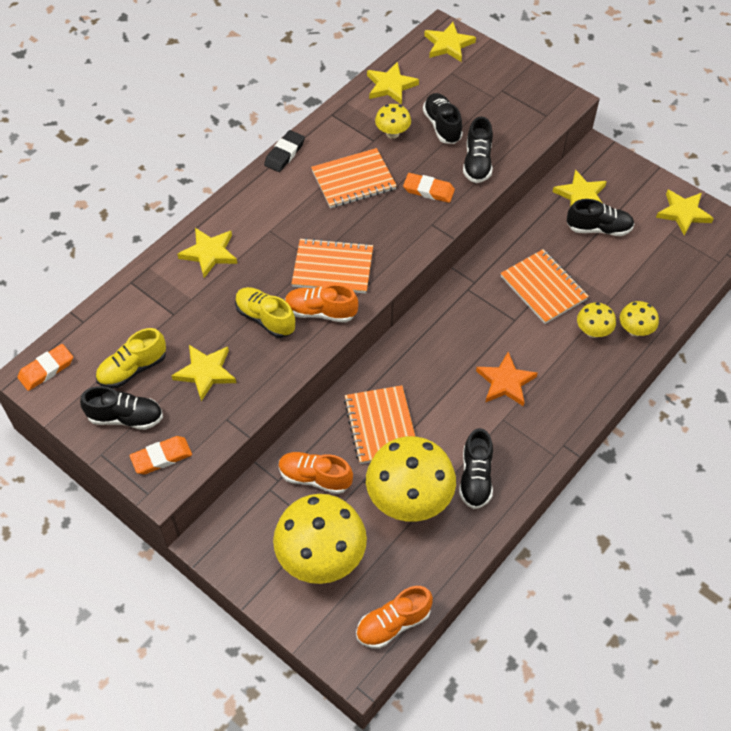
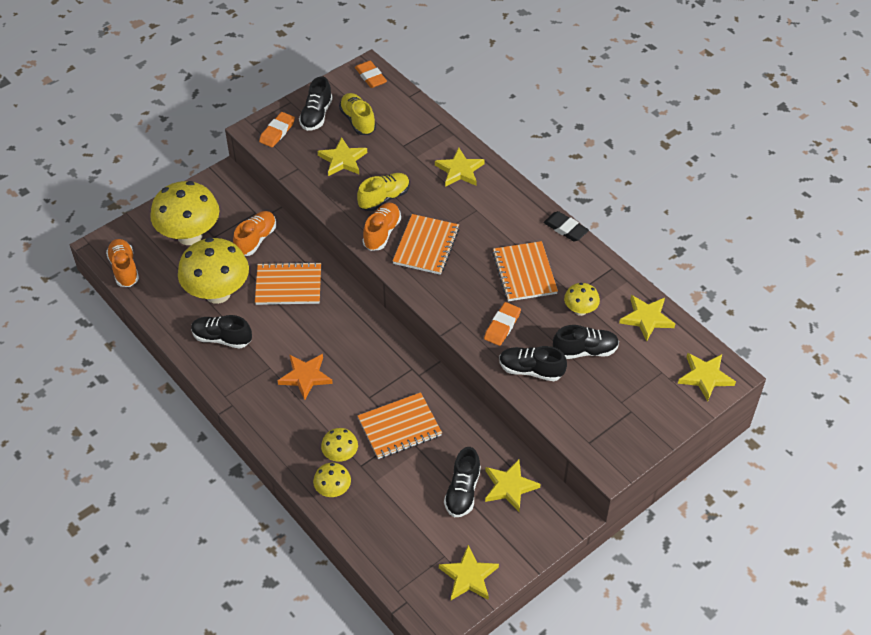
camera: 100 degrees right, 5 degrees down
(161, 457) = (277, 132): orange eraser -> orange eraser turned 45 degrees clockwise

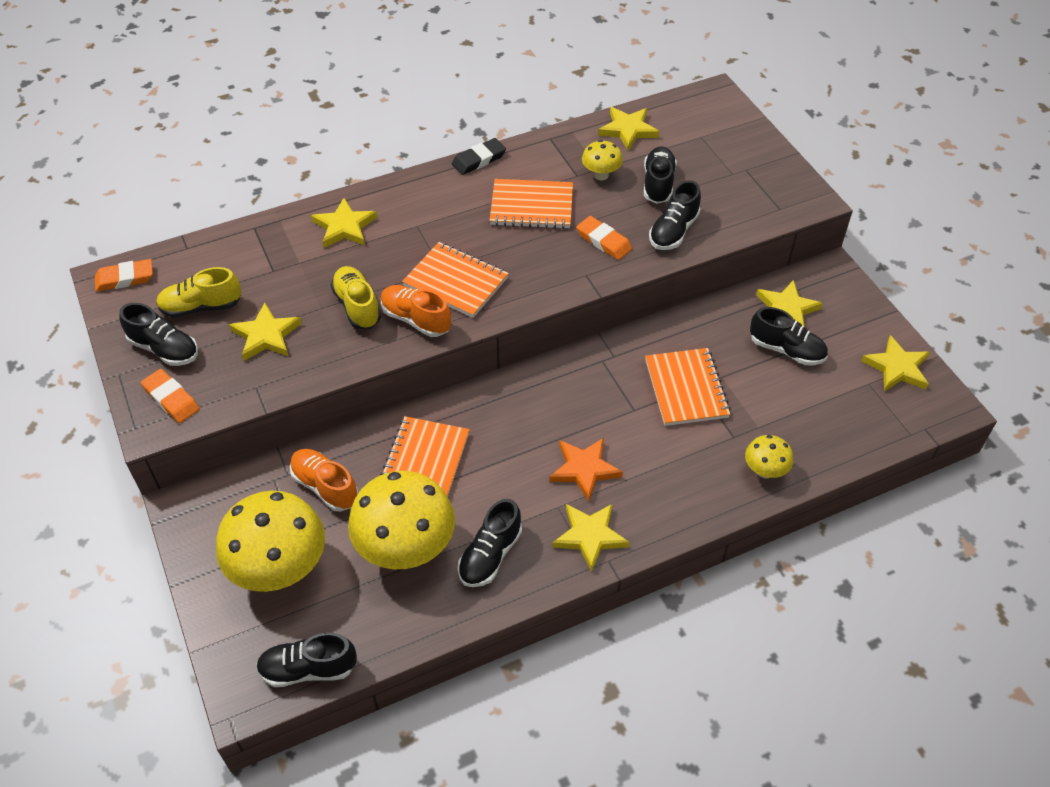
camera: 75 degrees left, 0 degrees up
(124, 269) = (308, 669): orange shoe -> black shoe
(340, 455) = (715, 454): yellow mushroom -> none
(705, 377) = (714, 109): yellow star -> yellow star (590, 536)

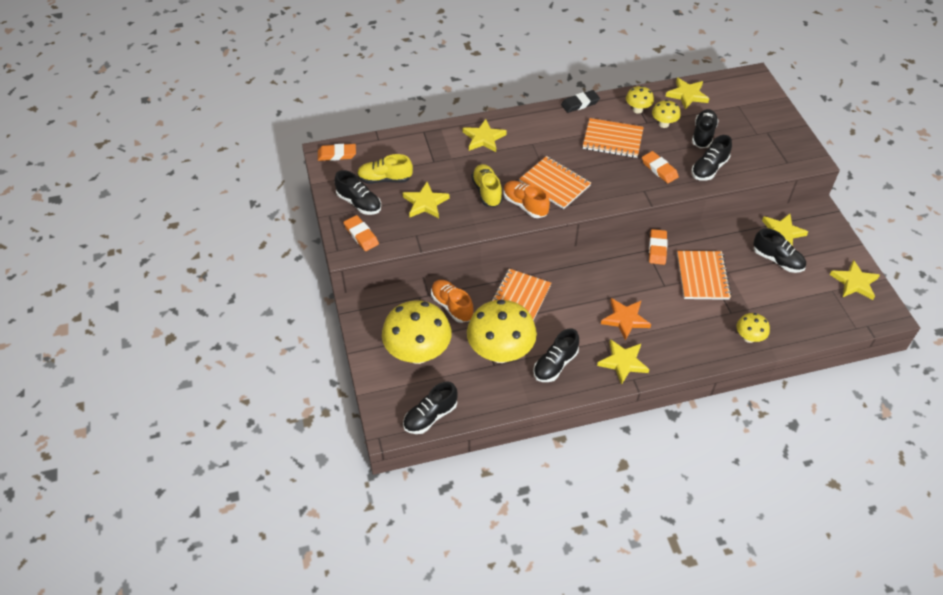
camera: 10 degrees right, 0 degrees up
(308, 669) = (430, 416): black shoe -> black shoe turned 45 degrees counterclockwise
(561, 159) = (637, 110): none -> yellow mushroom
(616, 356) = (657, 249): none -> orange eraser

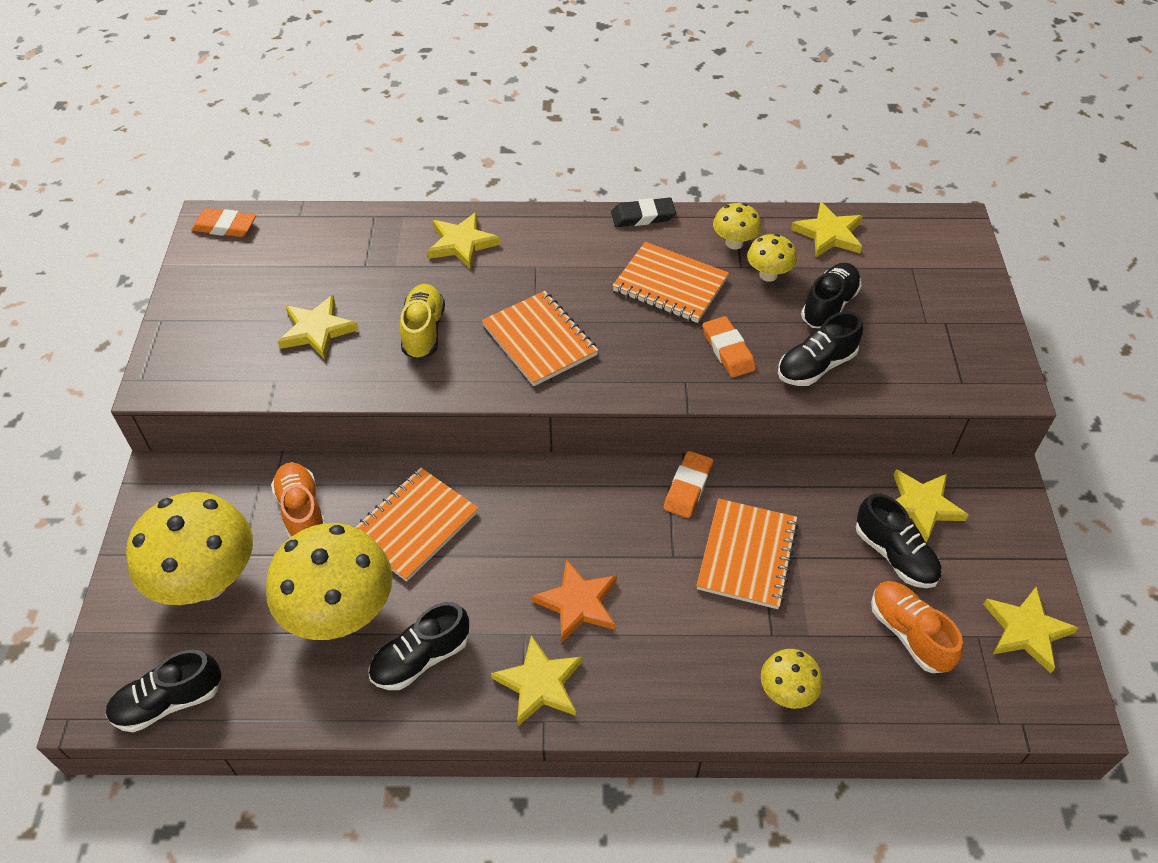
camera: 15 degrees right, 0 degrees up
(359, 203) = (215, 309): black shoe -> none
(361, 235) = (190, 362): orange eraser -> none
(385, 179) = (275, 279): yellow shoe -> none
(525, 205) = (474, 367): orange shoe -> orange shoe (909, 634)

